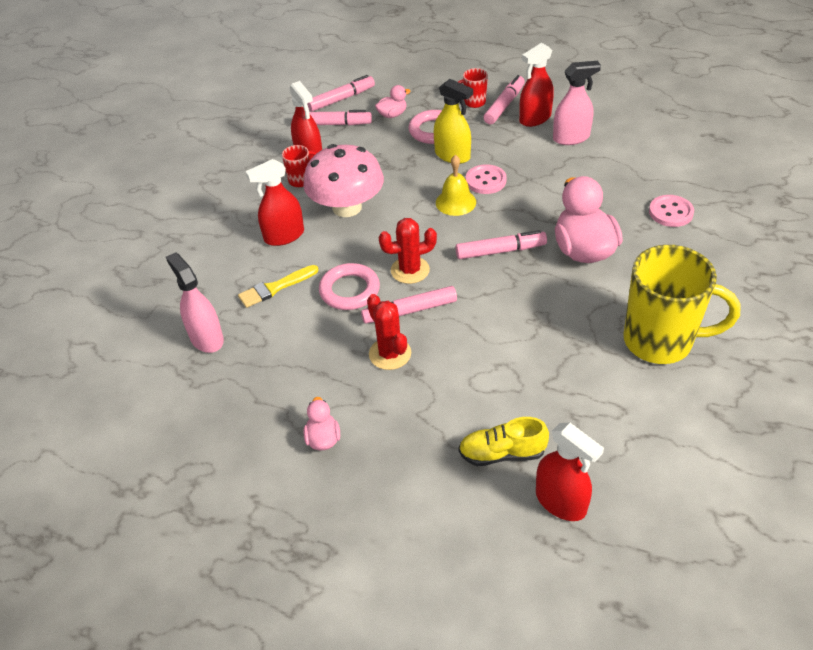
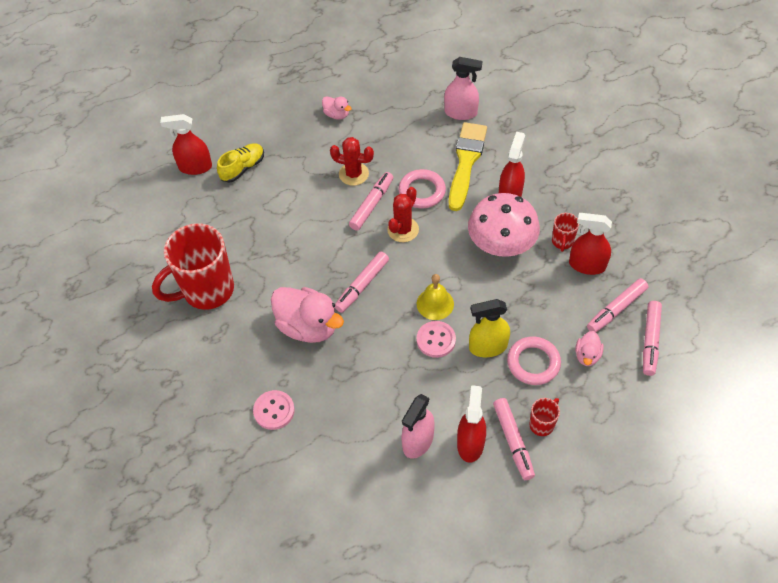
camera: 135 degrees right, 10 degrees up
(276, 287) = (466, 162): yellow brush -> yellow brush, size x1.70
(660, 341) = (206, 290): yellow mug -> red mug

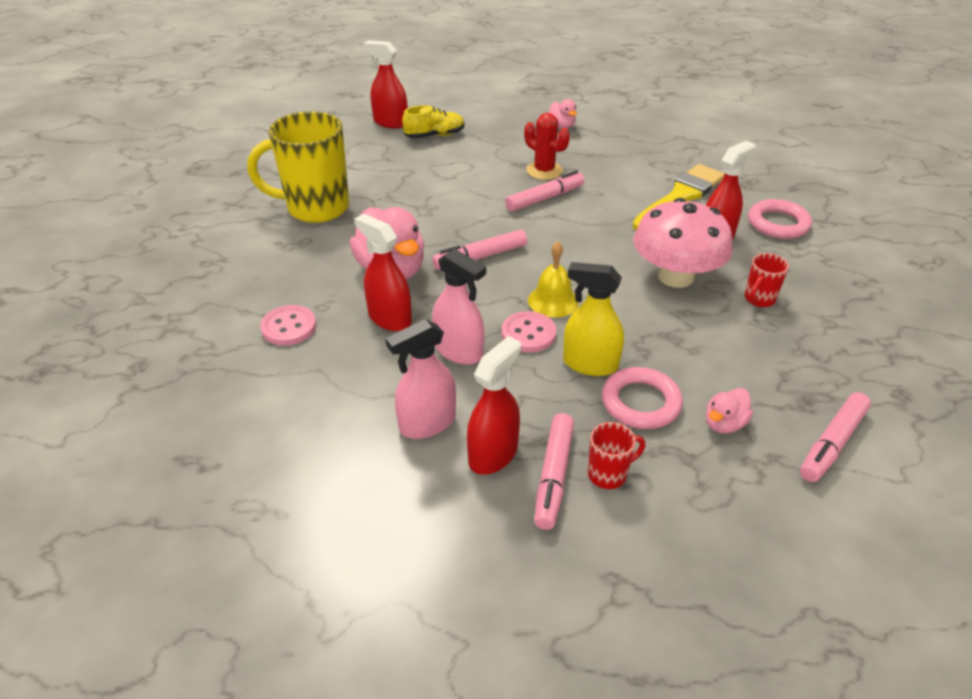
camera: 25 degrees right, 15 degrees down
(206, 290) = (316, 208): red mug -> yellow mug
(403, 230) = (564, 228): red cactus -> none
(422, 191) = (610, 205): pink ring -> pink ring (778, 224)
(461, 113) = (701, 159): pink spray bottle -> pink spray bottle (459, 351)
(587, 265) = (780, 332): red spray bottle -> red spray bottle (389, 318)
(616, 309) = (797, 390): pink marker -> none

